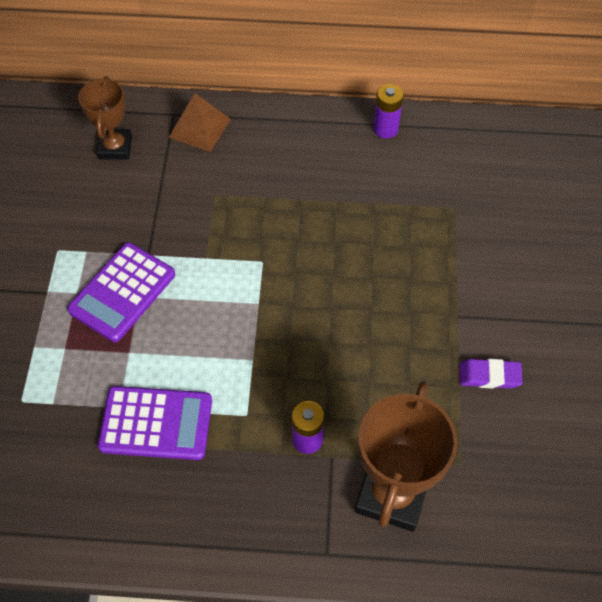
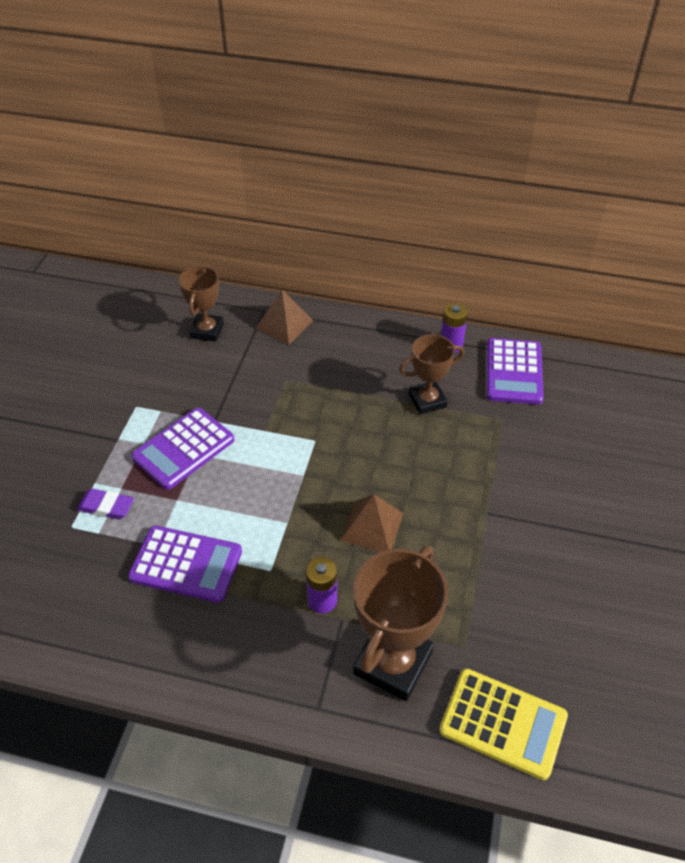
camera: 10 degrees right, 10 degrees down
(342, 350) = (372, 526): none -> brown pyramid
(372, 198) = (427, 400): none -> brown trophy
(457, 151) = (513, 372): none -> purple calculator
(489, 376) = (508, 570): purple eraser -> purple eraser (106, 506)
(511, 537) = (503, 723): none -> yellow calculator

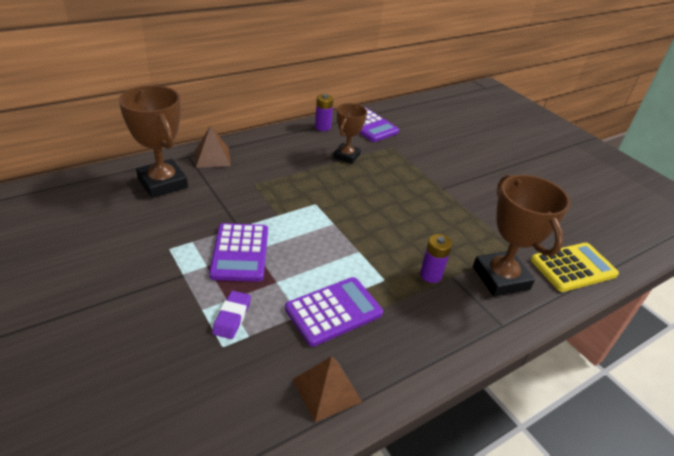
camera: 50 degrees left, 10 degrees down
(106, 506) = (232, 317): purple eraser -> purple eraser turned 45 degrees counterclockwise
(207, 331) = (162, 183): brown trophy -> brown trophy, size x1.61
(372, 526) = (403, 225): brown pyramid -> brown pyramid (326, 390)

